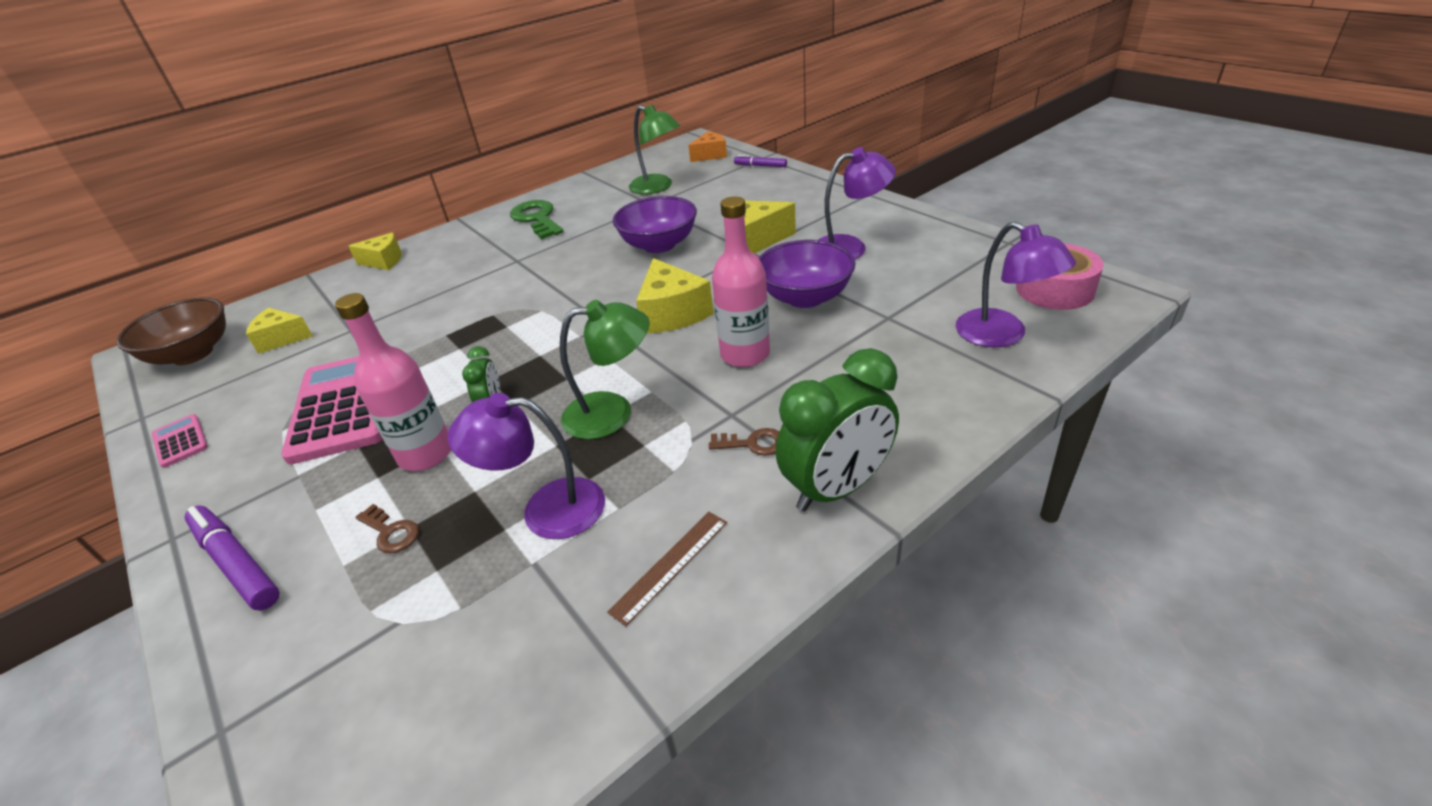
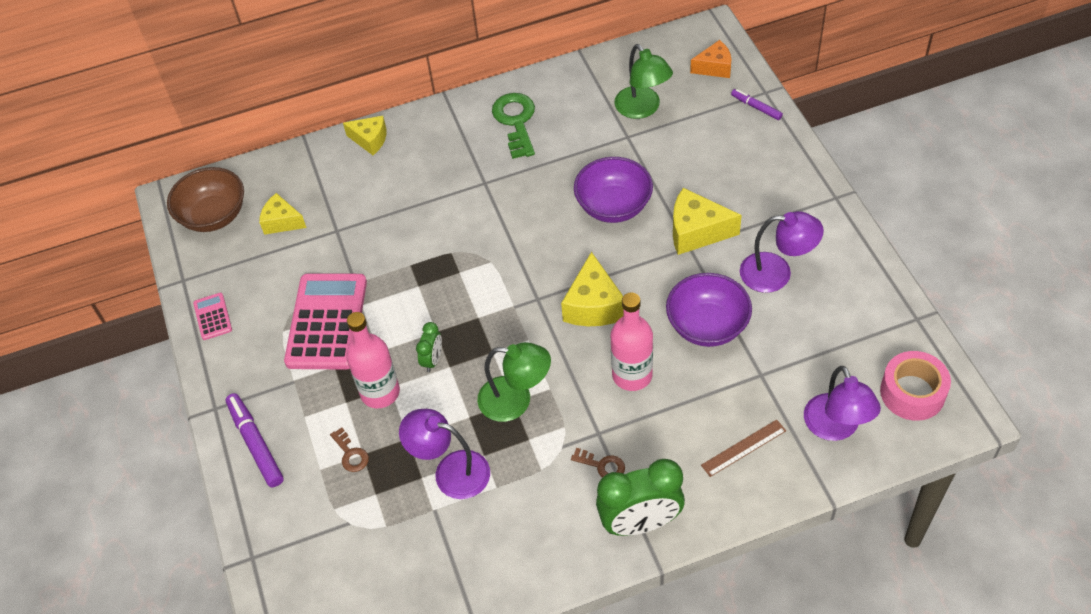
camera: 20 degrees right, 15 degrees up
(670, 565) = (515, 542): brown ruler -> brown ruler (743, 448)

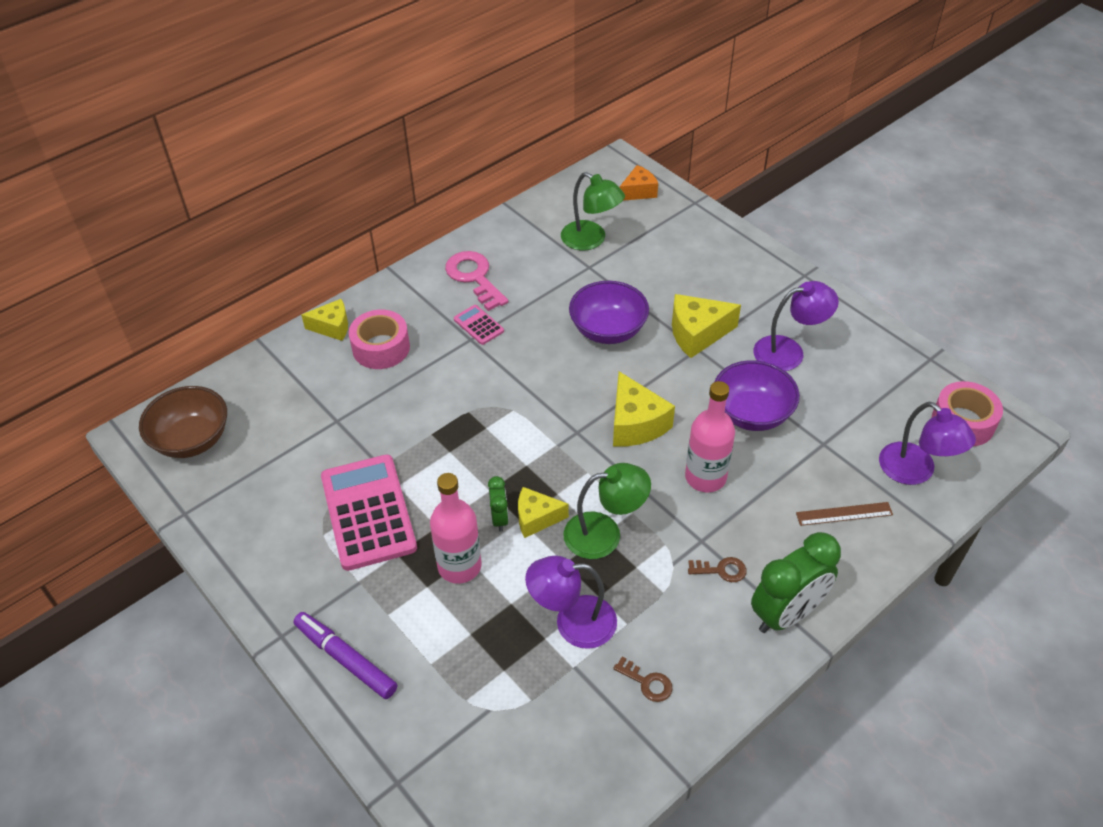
camera: 25 degrees left, 5 degrees down
(213, 317) = (236, 541): pink calculator -> pink calculator (478, 325)
(282, 222) = (272, 427): yellow cheese -> yellow cheese (536, 518)
(350, 454) = (457, 637): brown key -> brown key (647, 682)
(403, 171) = (381, 348): none -> pink tape
(516, 121) = (474, 277): green key -> pink key
(743, 448) = (844, 514): brown ruler -> brown ruler turned 45 degrees clockwise
(756, 107) = (694, 216): purple marker -> none

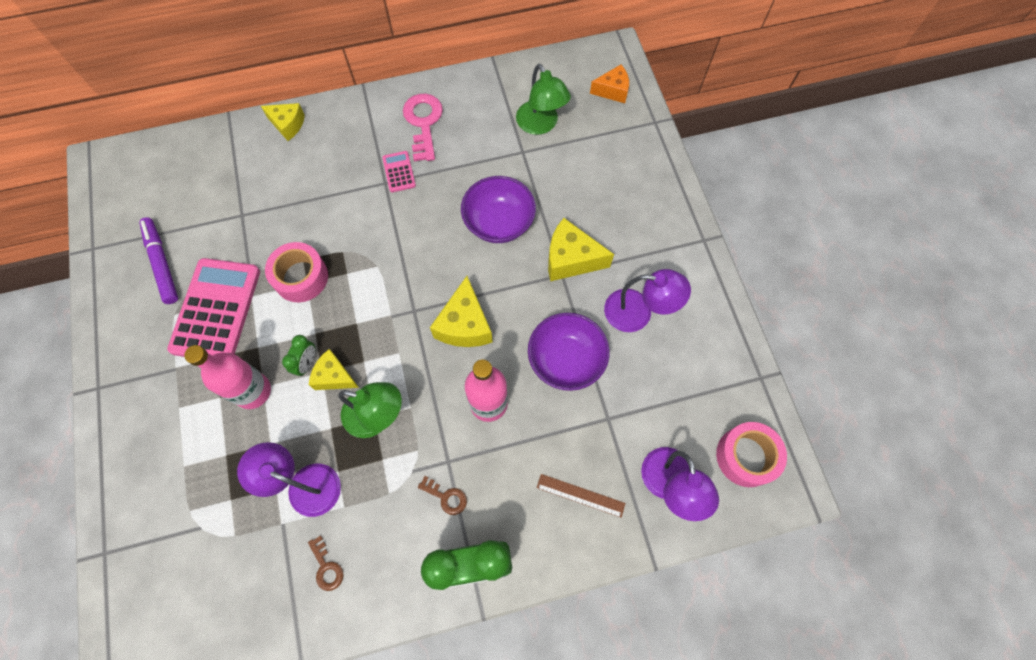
camera: 25 degrees right, 20 degrees up
(192, 440) = (132, 185): brown bowl -> none
(346, 659) = (128, 431): purple marker -> purple marker (162, 263)
(381, 348) = (312, 161): pink tape -> pink tape (301, 277)

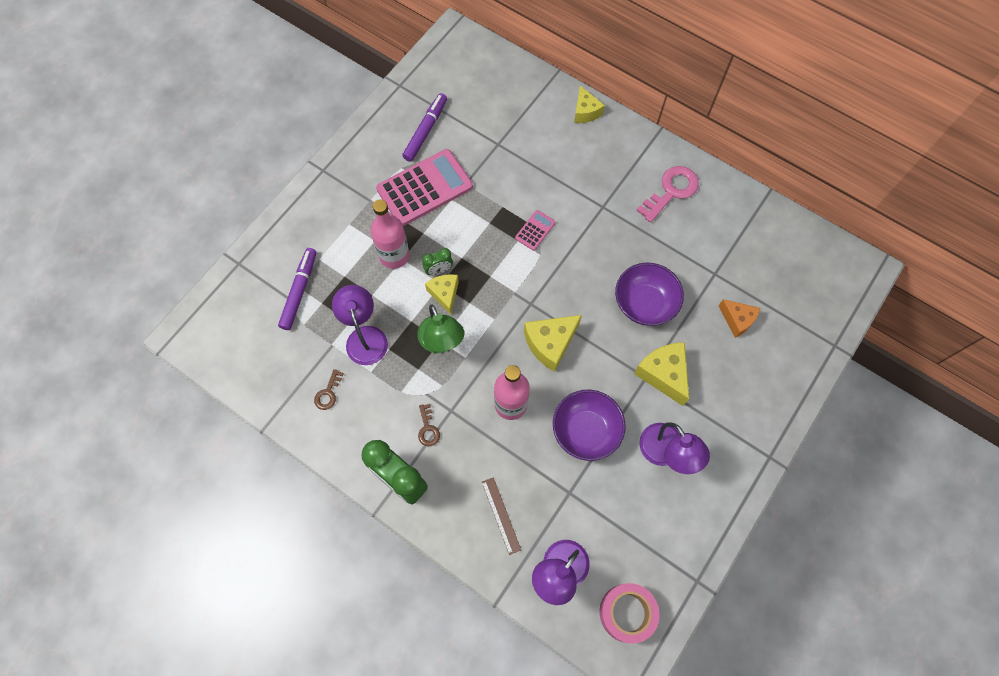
camera: 50 degrees right, 0 degrees up
(196, 512) = (299, 291): none -> purple marker
(301, 277) = (490, 216): pink tape -> none
(399, 172) = (619, 208): pink calculator -> pink calculator (535, 230)
(541, 125) = (749, 268): green lamp -> none
(612, 90) = (830, 294): orange cheese -> orange cheese (737, 320)

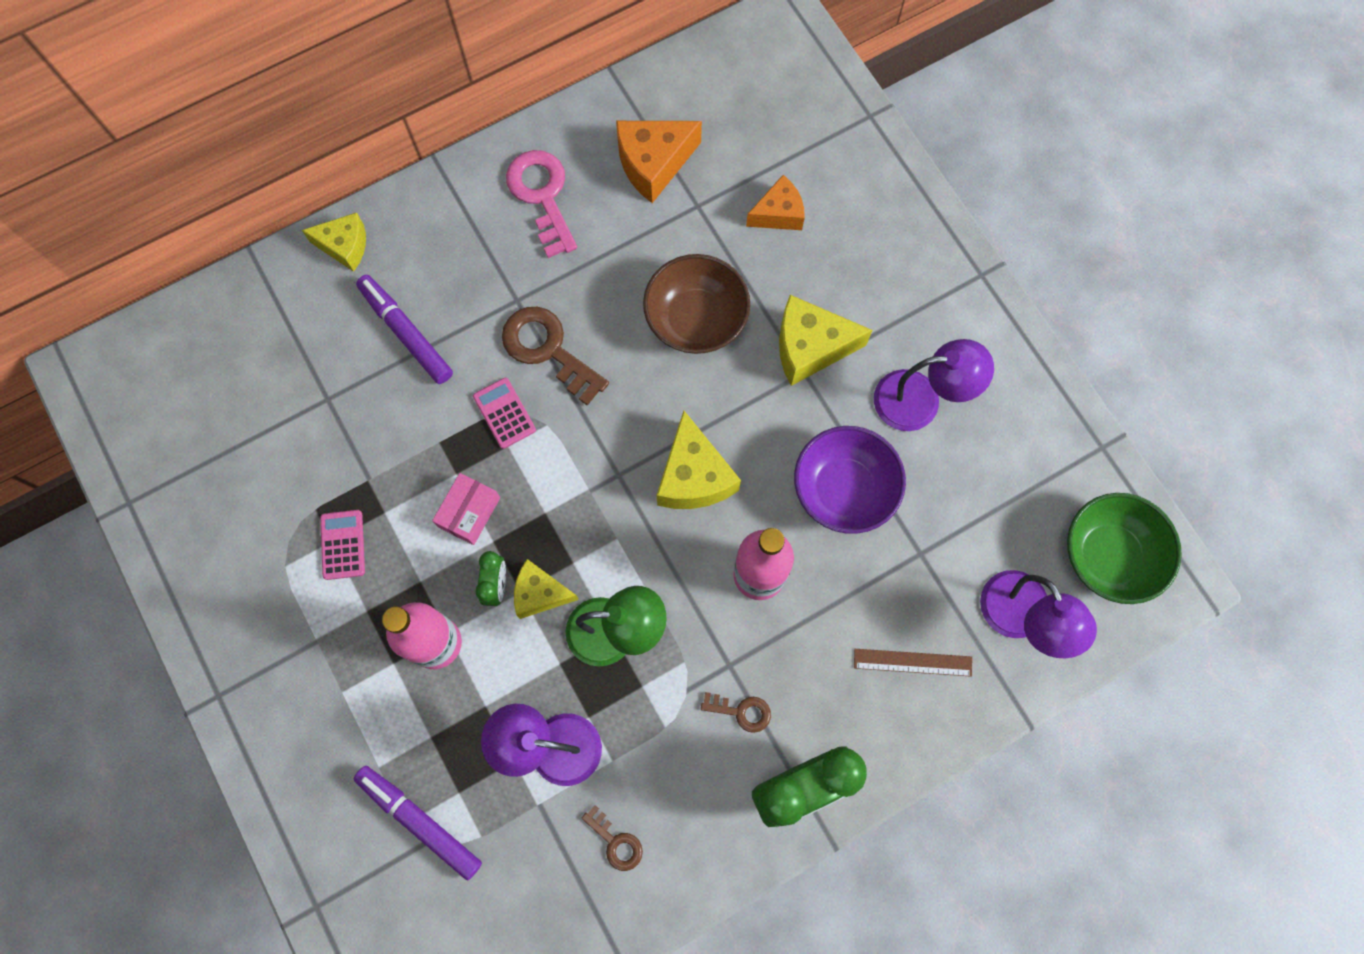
camera: 65 degrees left, 5 degrees up
(425, 131) = (239, 498): purple marker -> purple marker (406, 333)
(425, 188) = (343, 545): pink calculator -> pink calculator, size x0.45
(471, 239) = (469, 512): none -> pink box
(583, 235) = (548, 350): none -> brown key
(627, 613) = (1108, 556): pink tape -> green bowl
(644, 303) = (696, 319): purple bowl -> brown bowl
(726, 239) = (653, 164): none -> orange cheese

